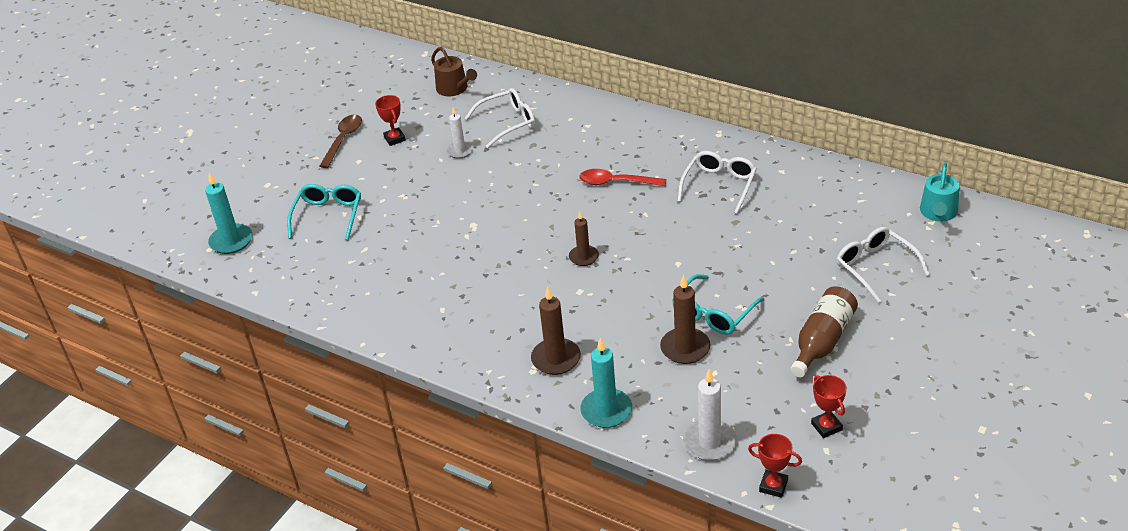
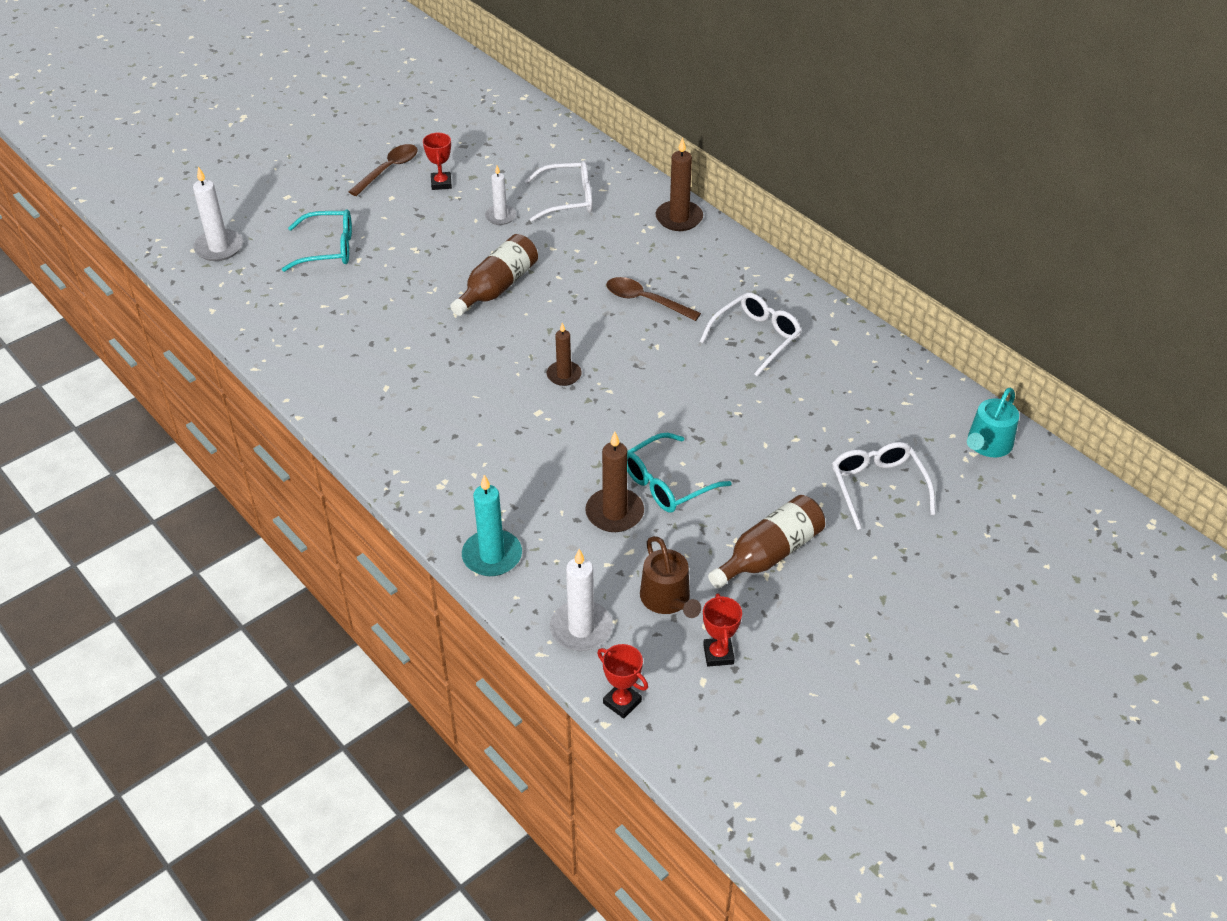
camera: 15 degrees right, 5 degrees up
(231, 241) = (219, 248): turquoise candle -> white candle
(328, 216) = (328, 249): turquoise glasses -> turquoise glasses turned 60 degrees clockwise
(454, 89) = (533, 145): brown watering can -> brown watering can (667, 599)
(490, 206) = (497, 287): none -> brown bottle
(556, 359) = (471, 480): brown candle -> brown candle (679, 218)
(616, 182) = (645, 300): red spoon -> brown spoon

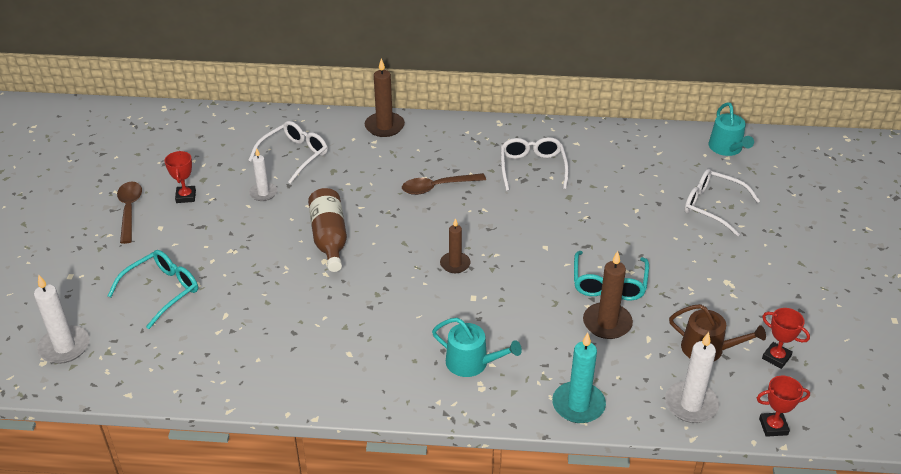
camera: 45 degrees left, 5 degrees down
(441, 183) = (186, 196): red trophy -> red trophy turned 45 degrees clockwise
(461, 461) = (472, 363): none -> turquoise watering can
(769, 554) = (717, 282): brown bottle -> none

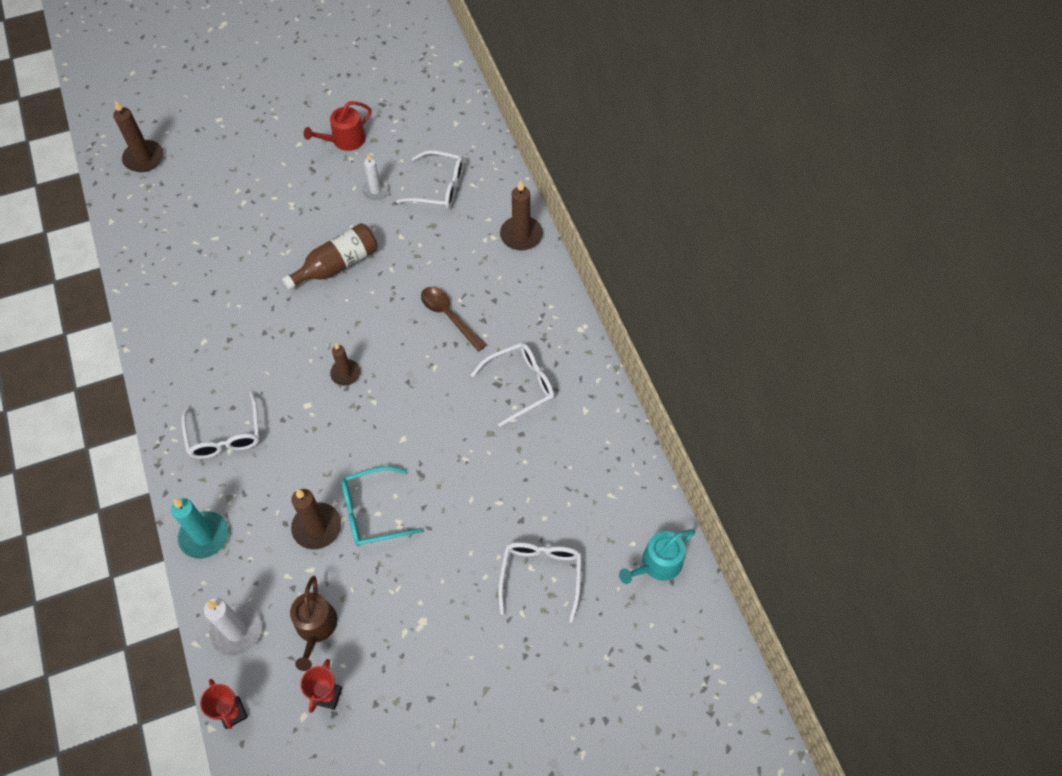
camera: 65 degrees right, 20 degrees up
(64, 347) = (144, 158): white candle -> brown candle
(129, 210) = (310, 113): brown spoon -> none
(162, 291) = (225, 184): turquoise glasses -> none
(186, 196) = (345, 140): red trophy -> red watering can
(472, 363) = (225, 435): turquoise watering can -> white glasses

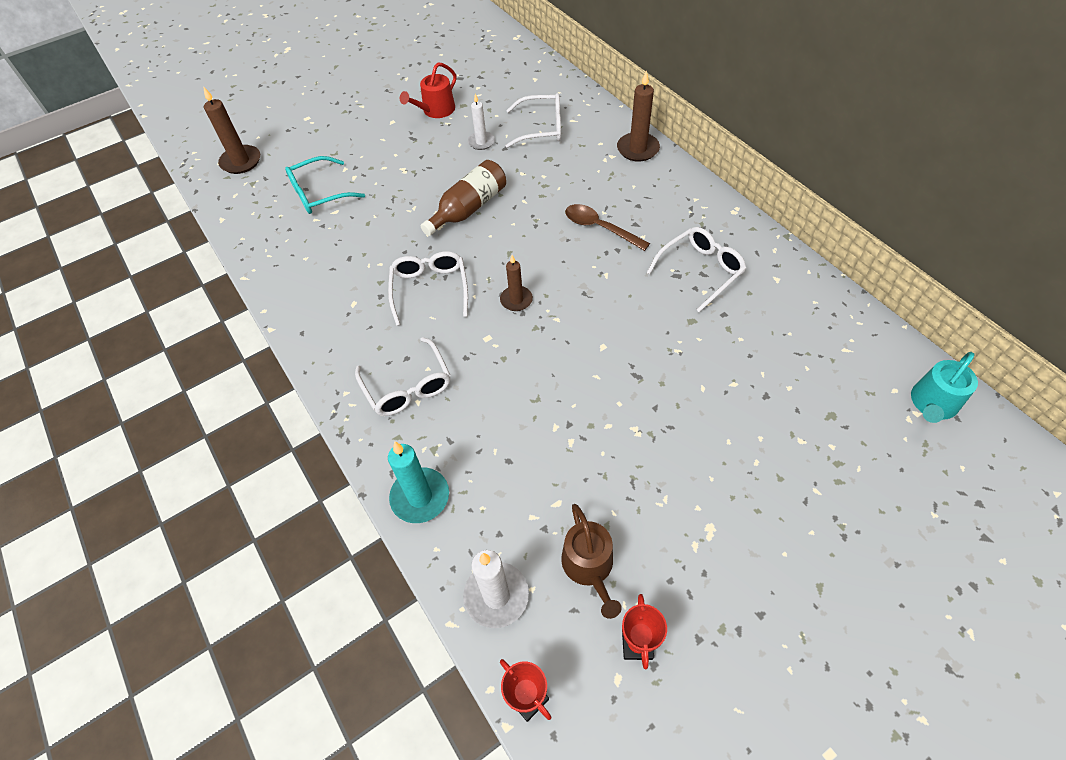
camera: 10 degrees left, 5 degrees down
(317, 527) = (546, 456): brown candle -> none
(372, 512) = (602, 425): turquoise glasses -> turquoise glasses (319, 194)
(541, 575) = (816, 446): white glasses -> white glasses (430, 289)

